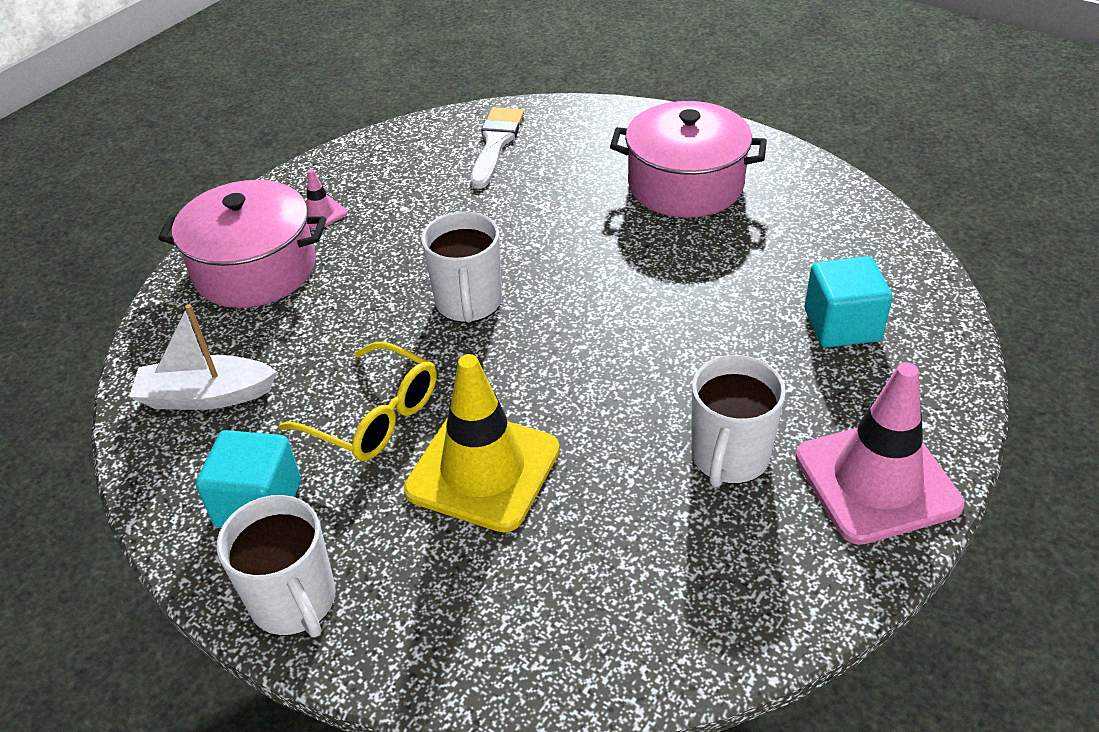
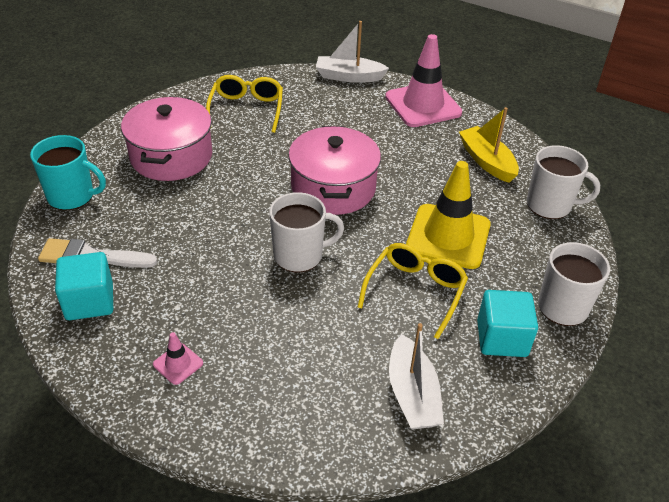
camera: 100 degrees left, 0 degrees up
(255, 269) = (257, 397): pink pot -> pink pot (333, 188)
(602, 119) = (72, 196): none -> turquoise mug
(689, 561) = (487, 161): none -> yellow boat
(729, 457) = (418, 147): white mug -> white mug (550, 205)
(815, 249) = (246, 109): none -> yellow glasses
(842, 325) = (314, 105): turquoise cube -> turquoise cube (89, 301)
(955, 375) = (349, 76): none -> white boat

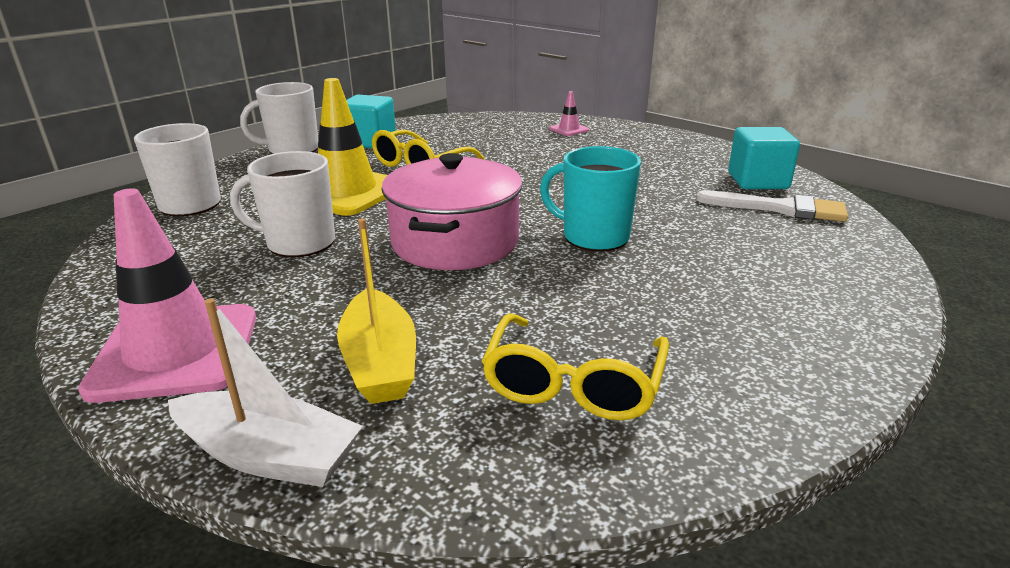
camera: 165 degrees left, 15 degrees down
(72, 196) = (859, 265): turquoise mug -> turquoise mug (594, 237)
(171, 156) = (720, 304): pink pot -> none
(178, 364) = (654, 149): pink traffic cone -> pink traffic cone (569, 129)
(299, 255) = (528, 192): white mug -> white mug (299, 243)
(412, 394) = (466, 129): white boat -> none
(487, 161) = (196, 251): yellow boat -> yellow boat (380, 362)

